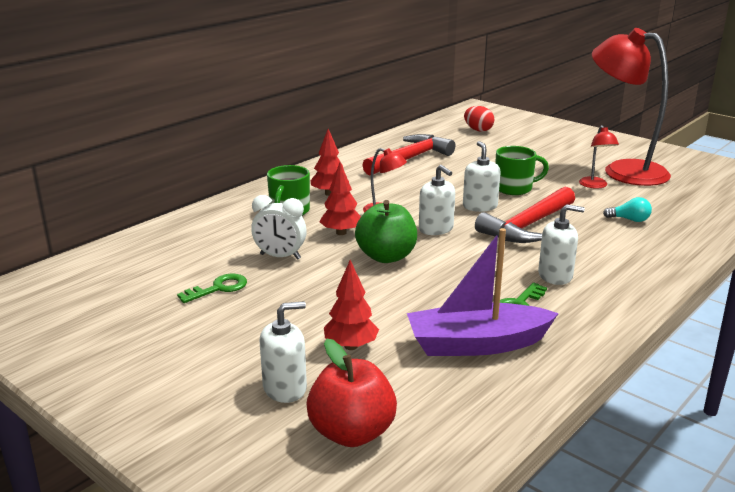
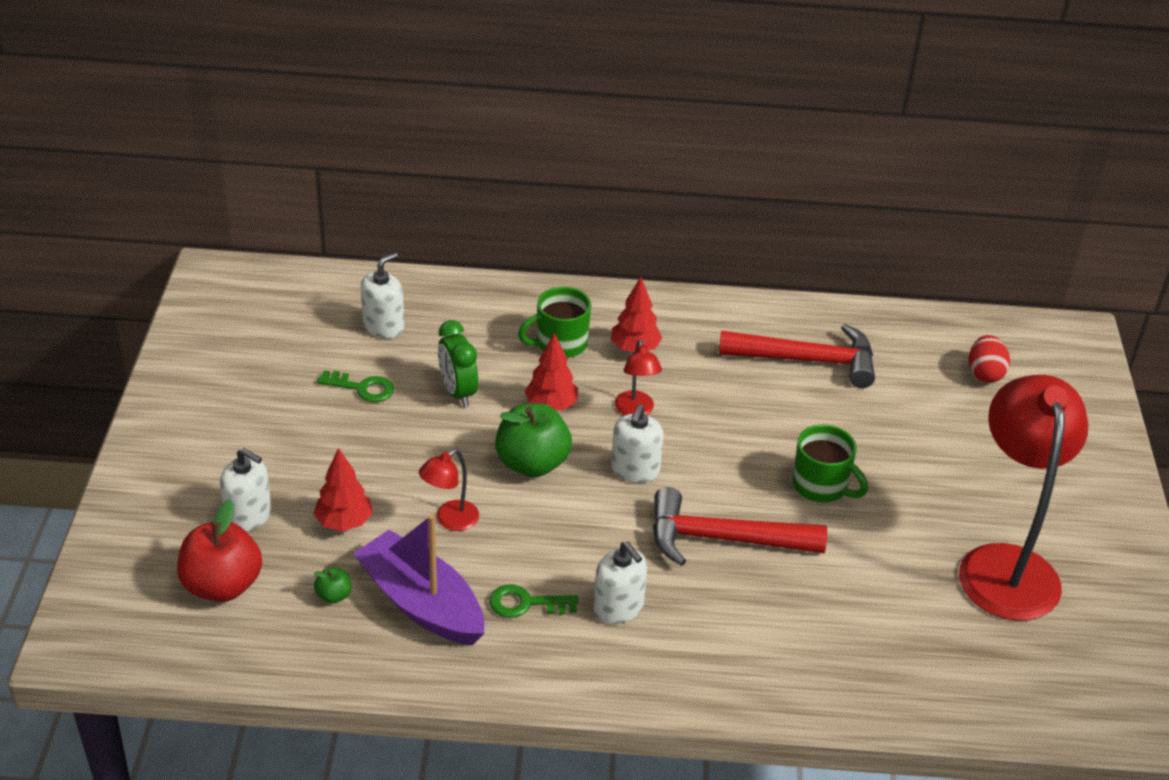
camera: 50 degrees right, 15 degrees up
(280, 257) = (458, 392): white clock -> green clock
(427, 380) = (333, 596): none -> green apple
(480, 206) = (734, 479): white soap dispenser -> white soap dispenser (383, 326)
(595, 185) = (917, 555): red lamp -> red lamp (450, 520)
(629, 220) = (839, 622): turquoise light bulb -> none

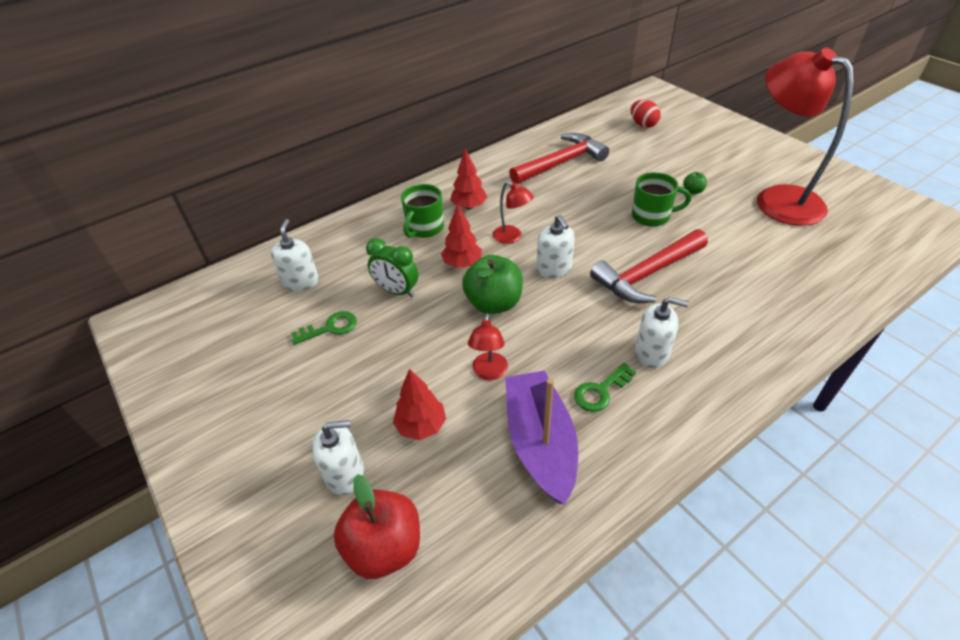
camera: 35 degrees left, 5 degrees up
(333, 596) = (476, 486): green apple -> green apple (693, 191)
(421, 603) = (540, 442): purple boat -> purple boat turned 75 degrees clockwise

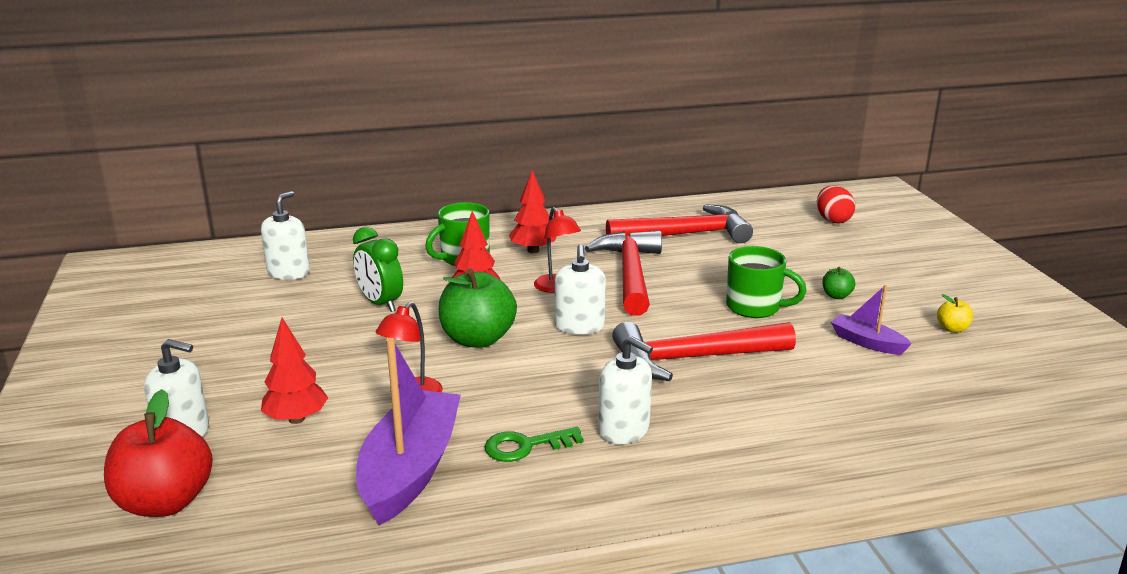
camera: 20 degrees right, 20 degrees down
(330, 328) = (281, 316): green key -> none
(551, 210) = (630, 274): none -> red hammer
(739, 226) = (867, 342): none -> purple boat
(777, 199) = (952, 329): red lamp -> yellow apple

